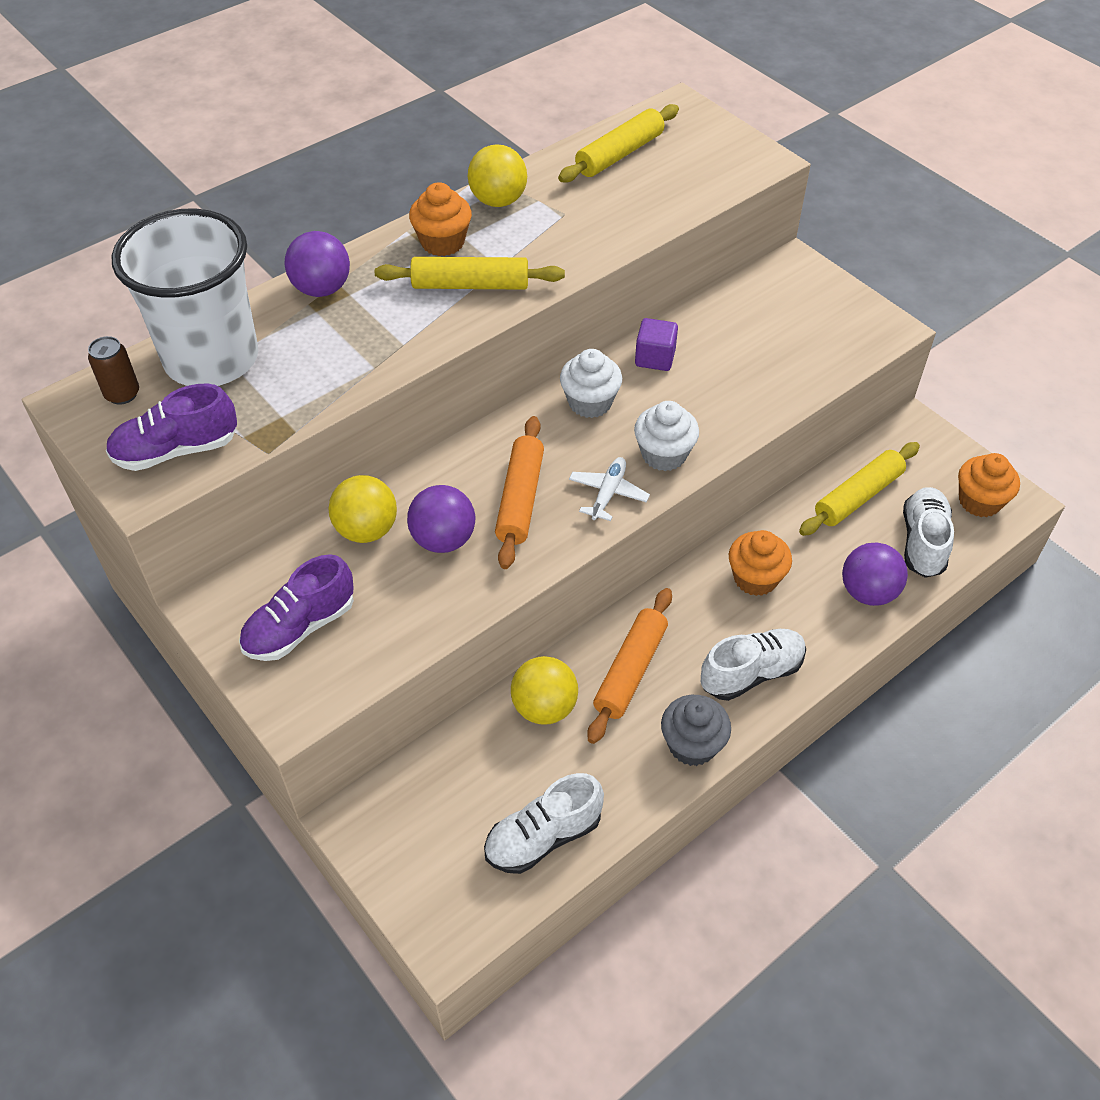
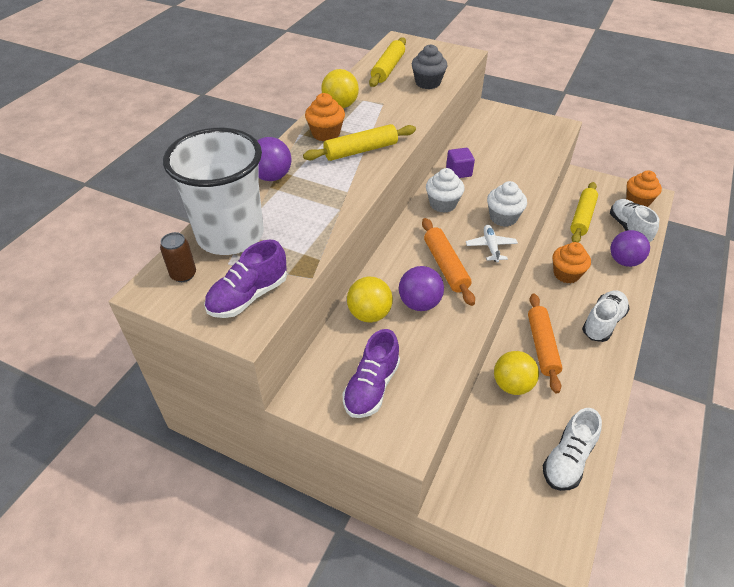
camera: 25 degrees left, 5 degrees down
(692, 745) = (604, 372): grey cupcake -> grey cupcake (427, 83)

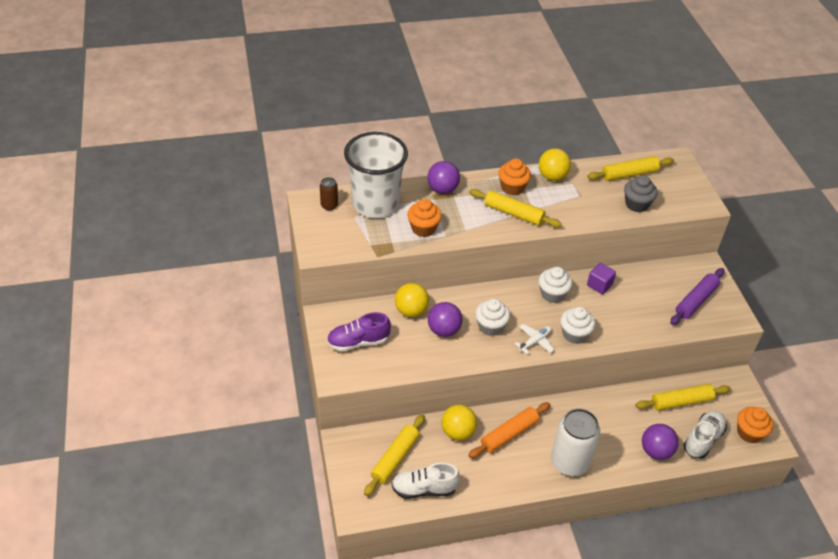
camera: 50 degrees right, 0 degrees up
(248, 296) = (339, 240): purple shoe -> none
(445, 266) = (490, 326): orange rolling pin -> white cupcake
(510, 463) = (395, 458): none -> yellow rolling pin
(524, 134) = (696, 301): none -> purple rolling pin
(566, 274) = (599, 418): orange cupcake -> orange cupcake (423, 228)
(603, 323) = (569, 462): white shoe -> white can

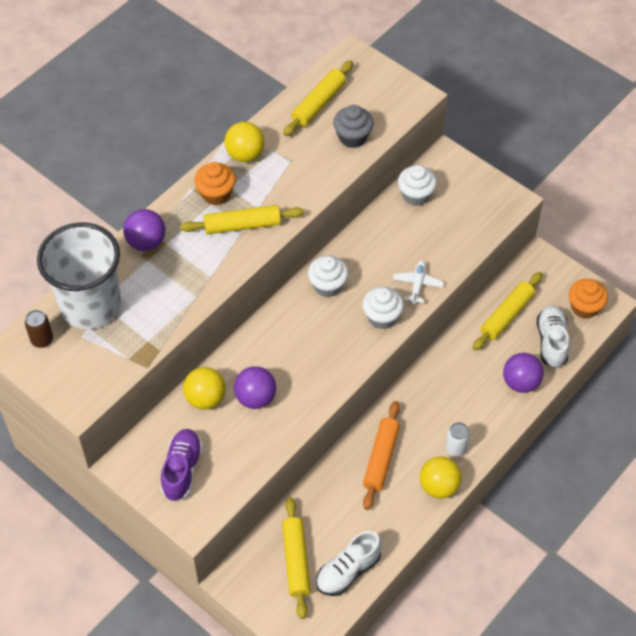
camera: 35 degrees left, 10 degrees up
(358, 342) = (182, 470): purple shoe -> purple shoe turned 150 degrees clockwise
(423, 228) = (166, 303): orange cupcake -> none
(458, 432) = (332, 491): yellow ball -> yellow ball (439, 486)
(490, 326) = (297, 362): white cupcake -> white cupcake (415, 195)
(535, 341) = (352, 350): white plane -> white plane (417, 284)
(569, 462) = (455, 448): white can -> white can, size x0.48
(599, 285) = (364, 245): purple cube -> none
(696, 301) = (463, 204): purple rolling pin -> none

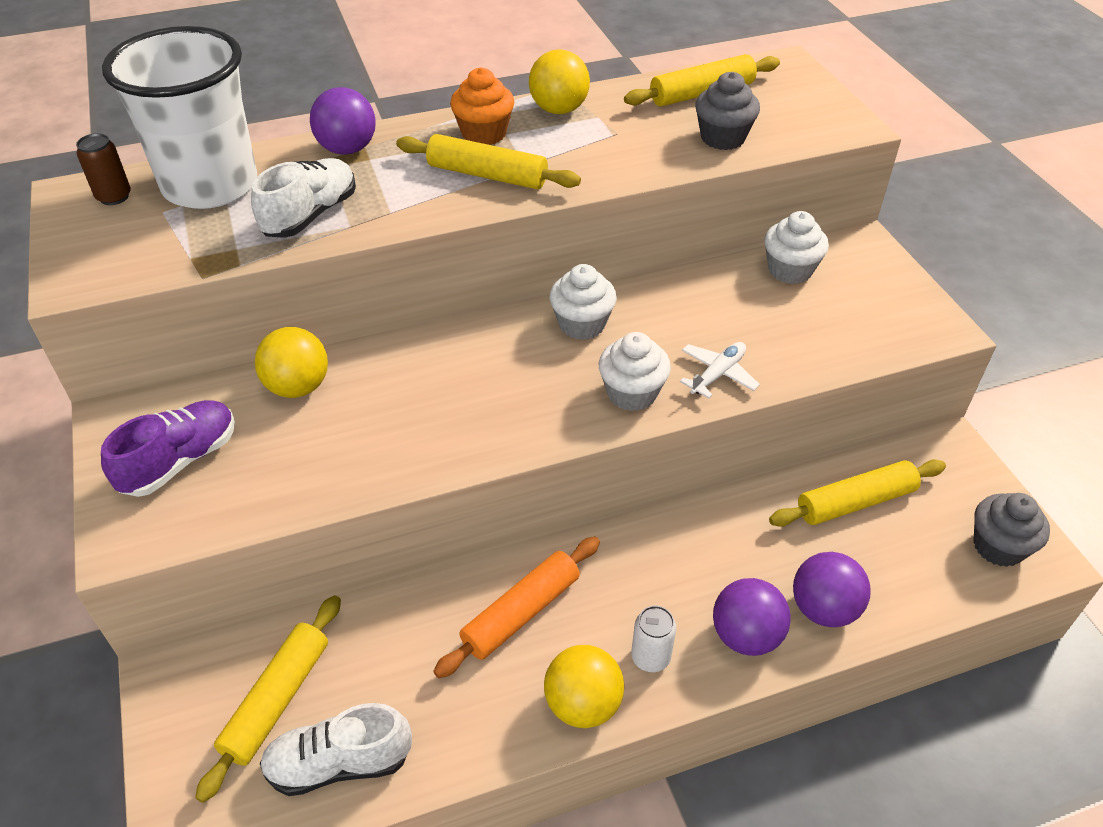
camera: 30 degrees right, 10 degrees down
(255, 398) = (364, 416): purple ball -> purple ball (745, 635)
(551, 342) = (911, 572): white shoe -> white shoe (310, 215)
(584, 307) = (998, 546): orange cupcake -> grey cupcake

